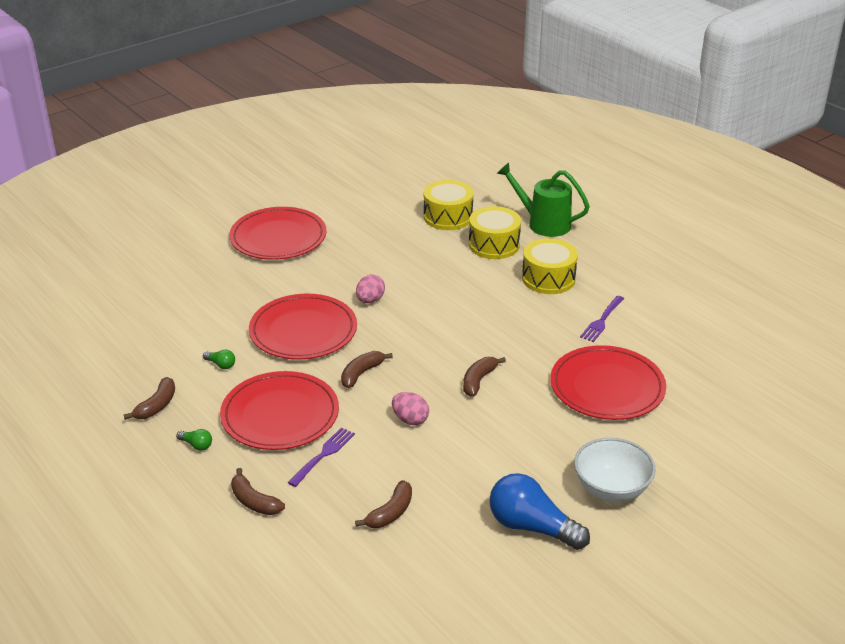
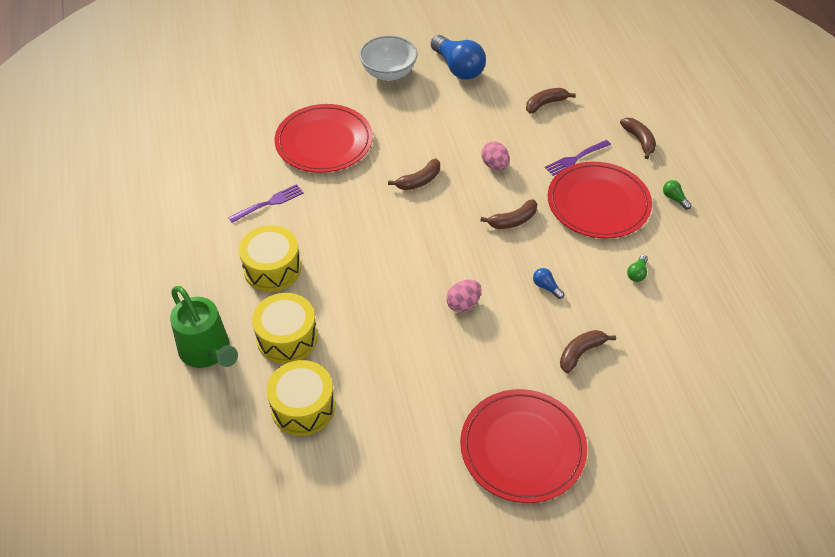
camera: 155 degrees left, 15 degrees up
(157, 406) = (703, 248): brown banana -> brown banana (581, 353)
(221, 365) = (637, 273): green light bulb -> green light bulb turned 120 degrees counterclockwise
(303, 331) = (546, 287): red plate -> blue light bulb

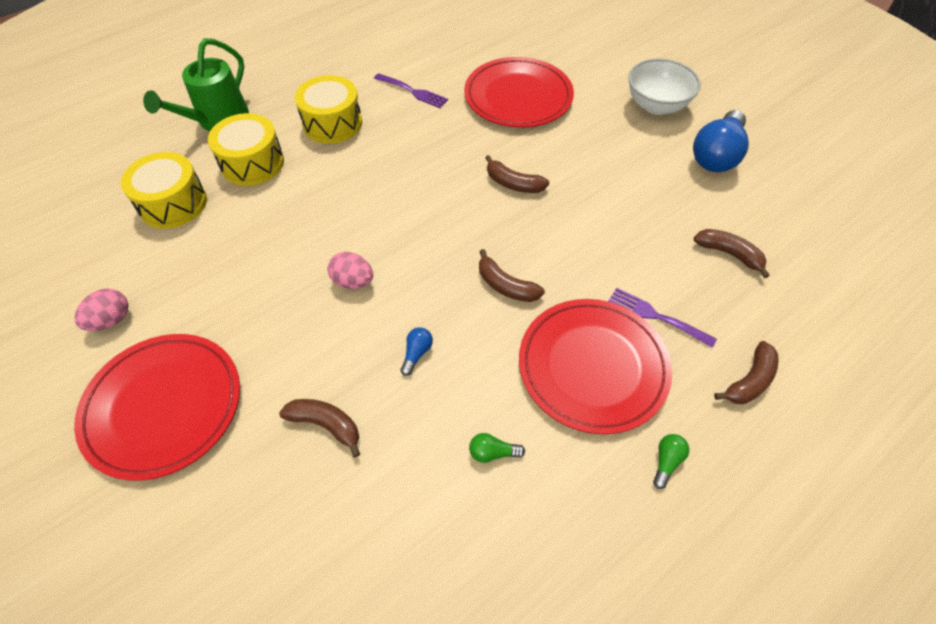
camera: 65 degrees right, 5 degrees up
(495, 165) = (584, 239): pink egg -> pink egg (111, 320)

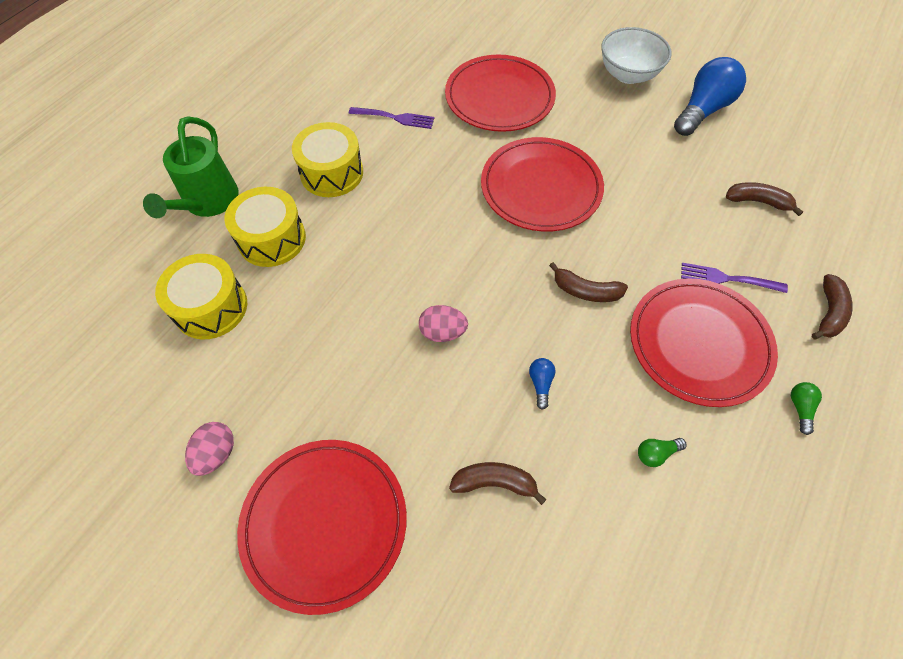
camera: 20 degrees left, 5 degrees up
(513, 184) = (541, 188): brown banana -> red plate
(716, 155) = (702, 110): blue light bulb -> blue light bulb turned 150 degrees counterclockwise

